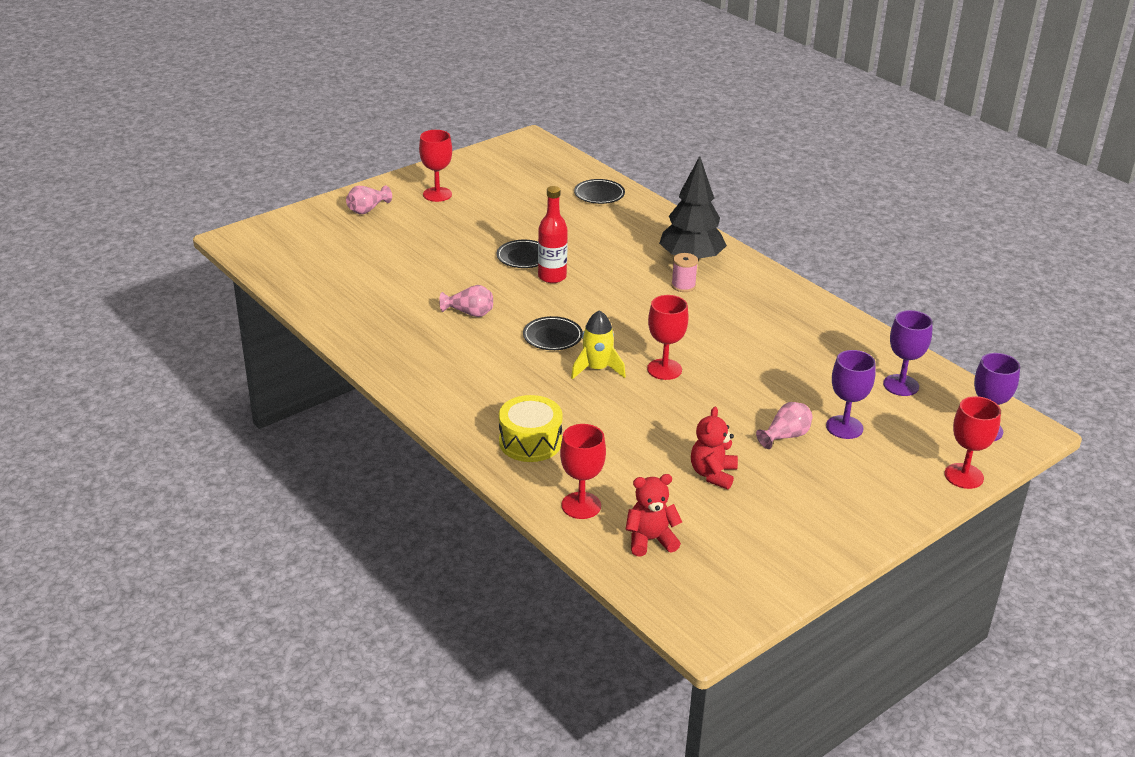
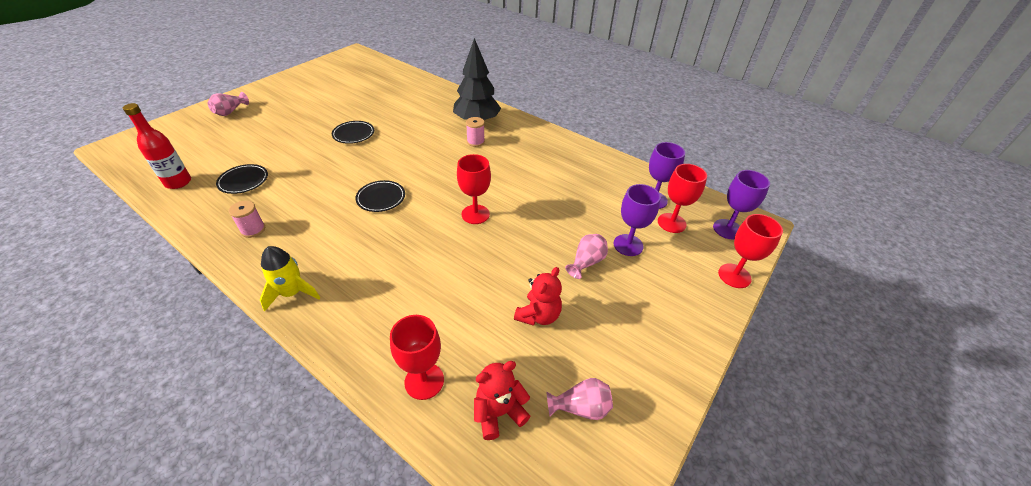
camera: 15 degrees left, 10 degrees up
(407, 349) = (253, 230): none -> pink spool
(437, 194) = (286, 95): red goblet -> red goblet (671, 223)
(469, 313) = (310, 187): pink vase -> pink vase (580, 407)
(530, 442) = (368, 311): yellow drum -> none
(552, 277) = (376, 147): red bottle -> red bottle (178, 182)
(597, 369) = (421, 223): yellow rocket -> yellow rocket (292, 293)
(599, 194) = (405, 83): black plate -> black plate (243, 181)
(713, 474) = (538, 315): red teddy bear -> red teddy bear turned 150 degrees counterclockwise

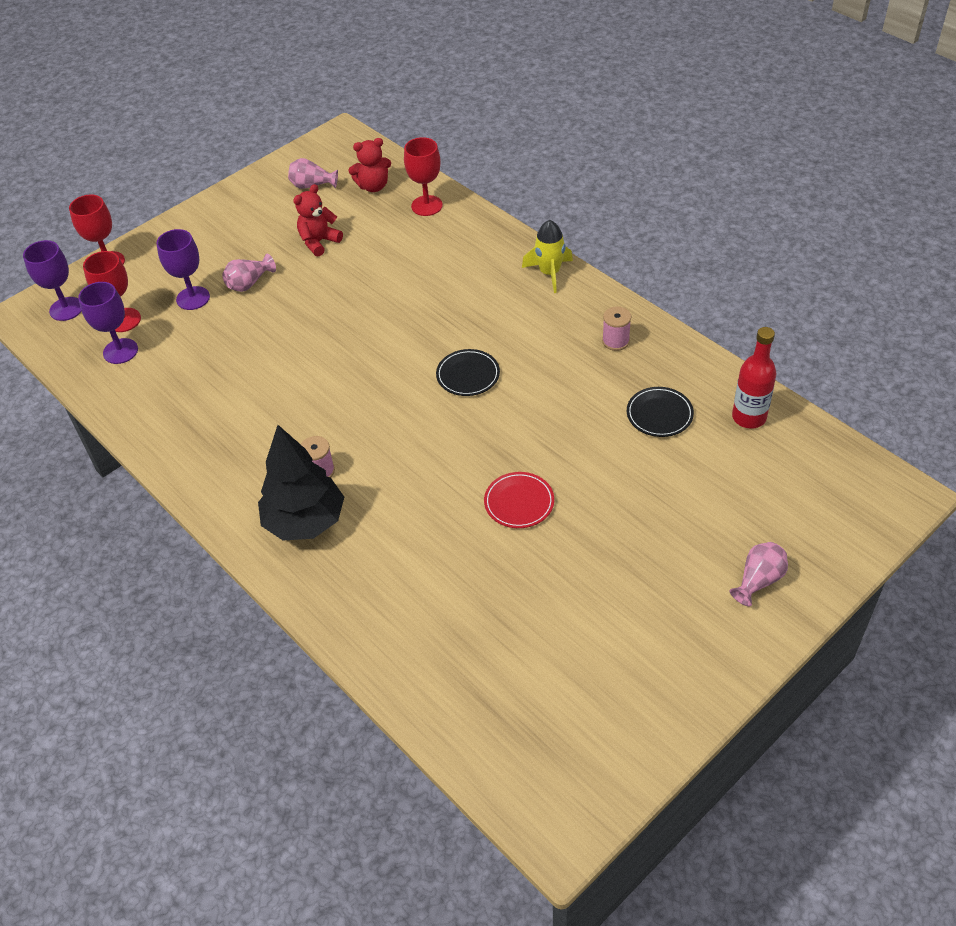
camera: 165 degrees left, 5 degrees up
(353, 134) = (519, 502): black plate -> red plate
(475, 214) = (351, 345): red goblet -> none

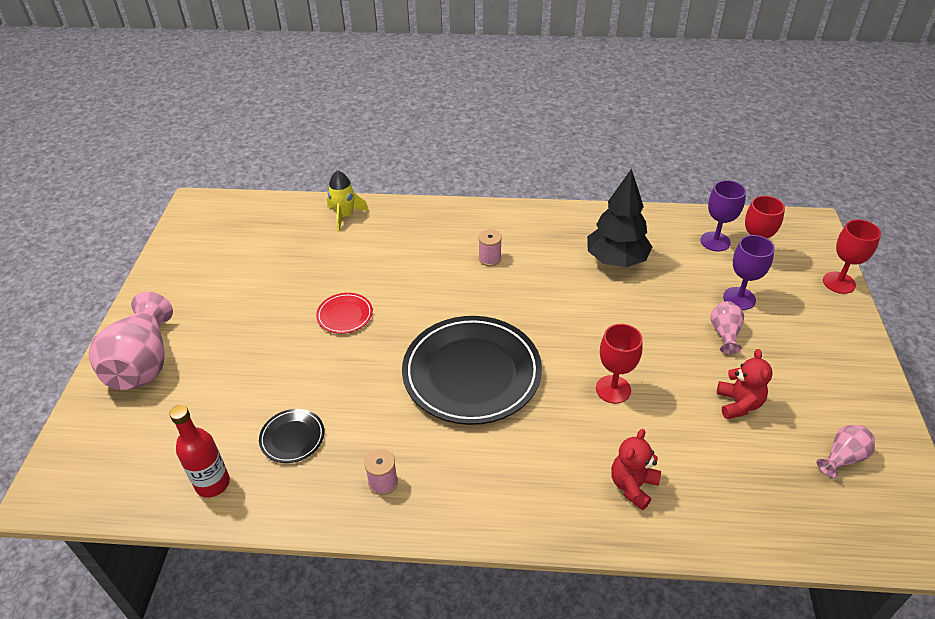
camera: 135 degrees right, 5 degrees down
(66, 309) = (796, 241): purple goblet -> none
(305, 522) = (462, 233): black tree -> black tree (616, 260)
(373, 186) = (795, 500): red teddy bear -> red teddy bear (632, 486)
(427, 206) = (716, 514): red goblet -> red goblet (613, 389)
(468, 375) = (471, 373): black plate -> black plate, size x2.29
(549, 273) = (511, 516): yellow rocket -> yellow rocket (345, 216)
(758, 580) = (143, 363): pink vase -> pink vase, size x2.06

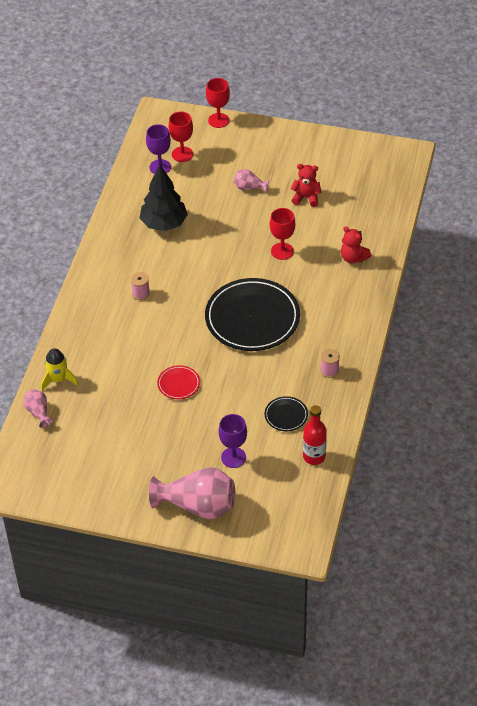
camera: 80 degrees left, 5 degrees up
(739, 298) = (219, 171): purple goblet -> purple goblet (233, 457)
(842, 458) = (352, 167): pink vase -> pink vase (38, 412)

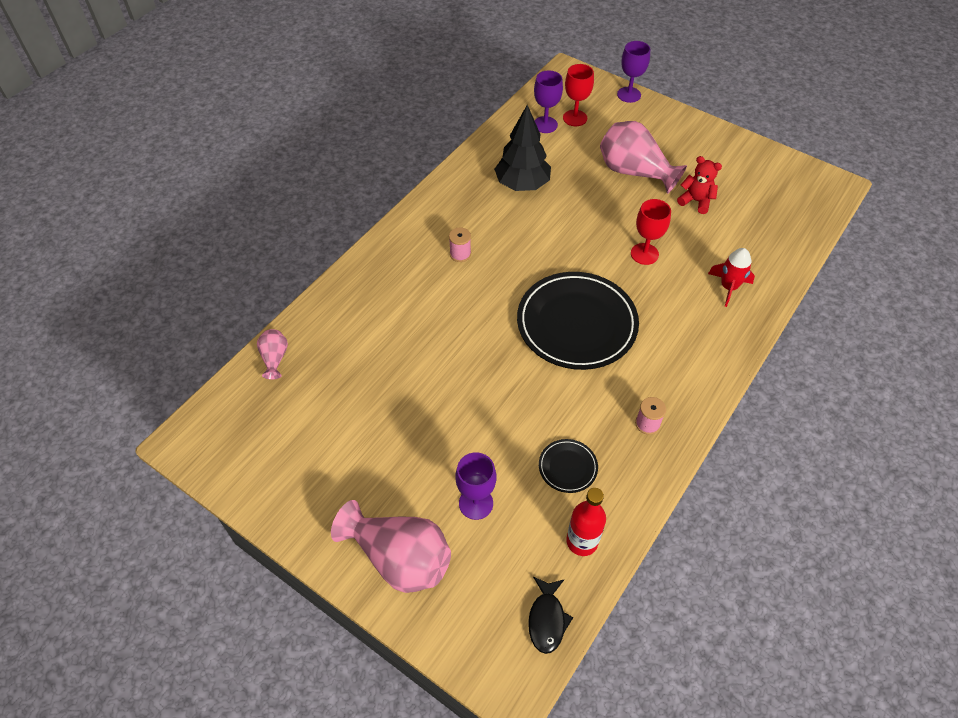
camera: 20 degrees right, 5 degrees up
(58, 379) = (318, 325): yellow rocket -> none
(178, 384) = (452, 378): red plate -> none
(218, 120) = (629, 95): red goblet -> purple goblet
(249, 187) = (634, 172): pink vase -> pink vase, size x2.06
(310, 507) = (547, 619): none -> black fish
(353, 258) = (728, 287): red teddy bear -> red rocket

